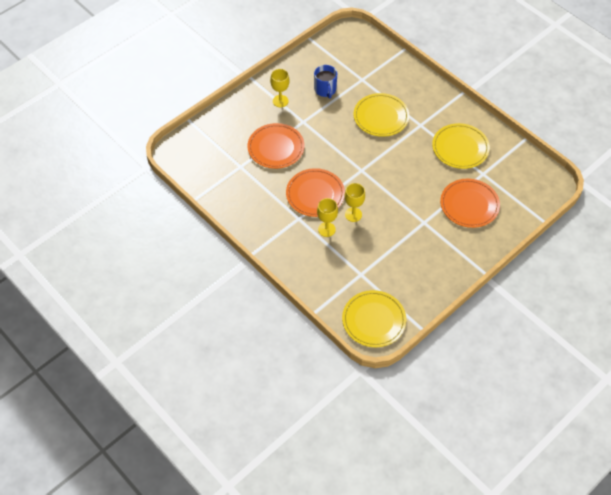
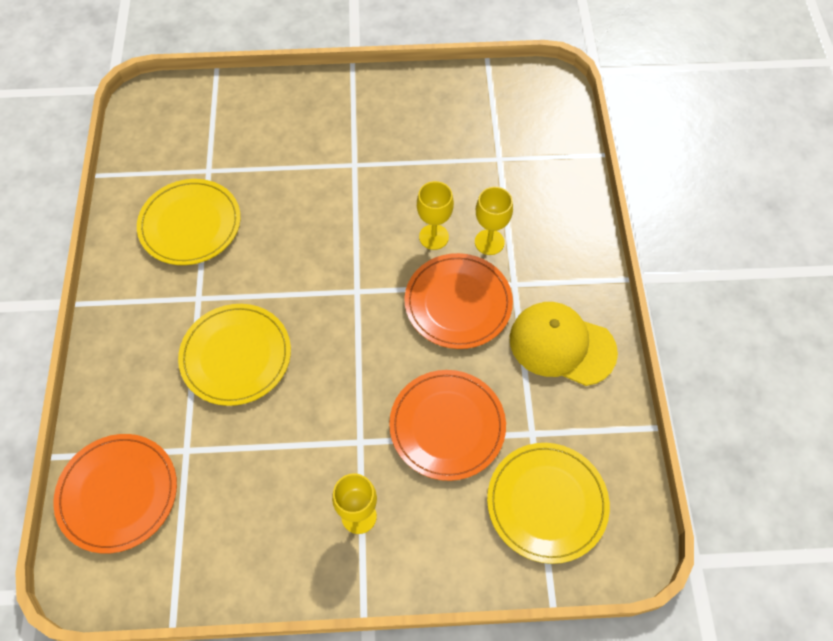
camera: 140 degrees left, 5 degrees up
(256, 207) = (562, 345): none -> yellow cap
(325, 90) = (264, 478): blue mug -> none
(374, 320) = (533, 102): yellow plate -> yellow plate (547, 503)
(469, 204) = (274, 146): orange plate -> orange plate (118, 493)

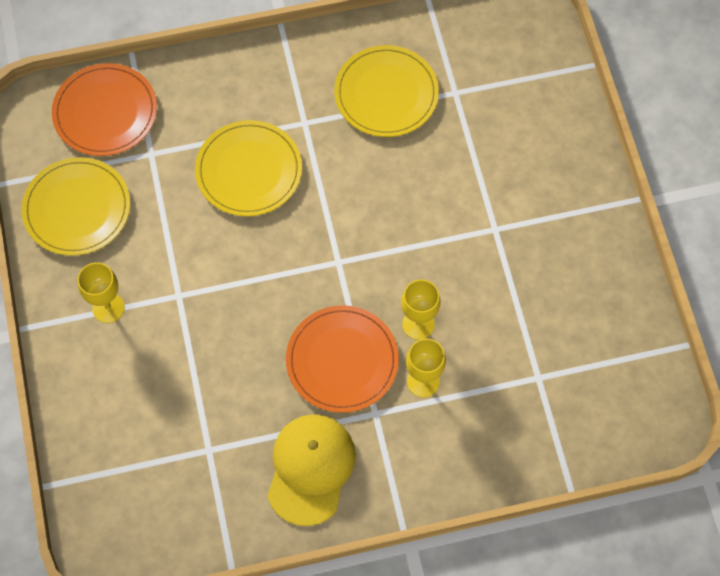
camera: 80 degrees right, 5 degrees up
(447, 426) = (205, 370): orange plate -> none
(547, 503) = (140, 471): yellow plate -> yellow plate (77, 208)

